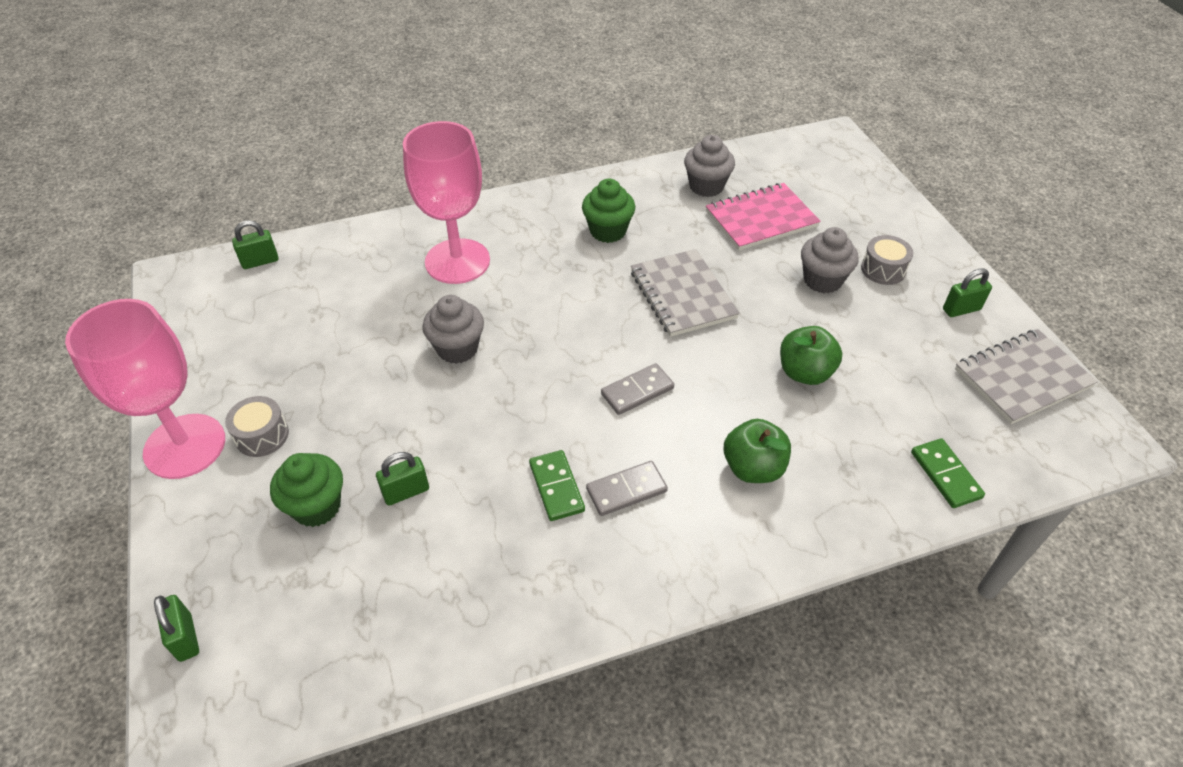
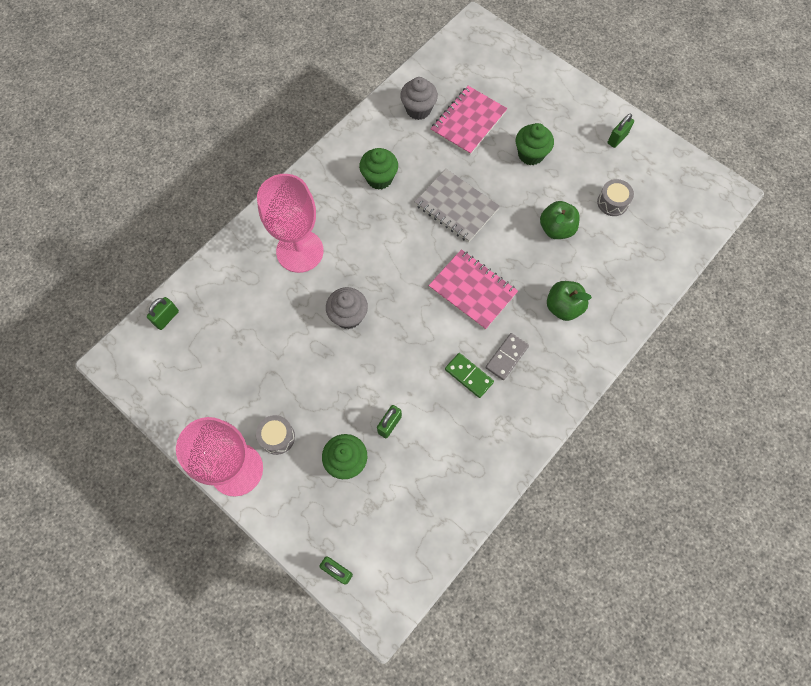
camera: 30 degrees left, 20 degrees up
(637, 391) = (472, 290): grey domino -> pink notebook
(822, 280) = (530, 154): grey cupcake -> green cupcake
(883, 269) = (560, 128): grey drum -> grey drum (612, 202)
(945, 475) = (660, 259): green domino -> none
(1022, 378) = (669, 173): grey notebook -> none

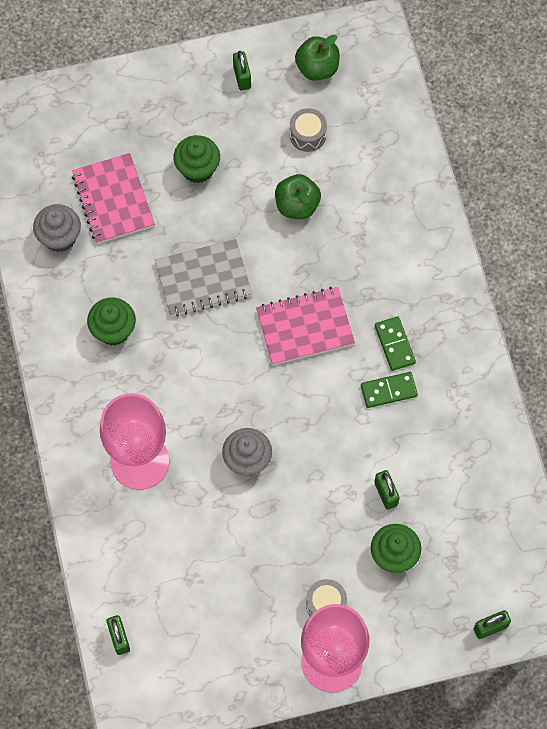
camera: 55 degrees left, 0 degrees up
(506, 357) = (394, 344): grey domino -> green domino
(563, 307) = (382, 259): green apple -> green apple (317, 68)

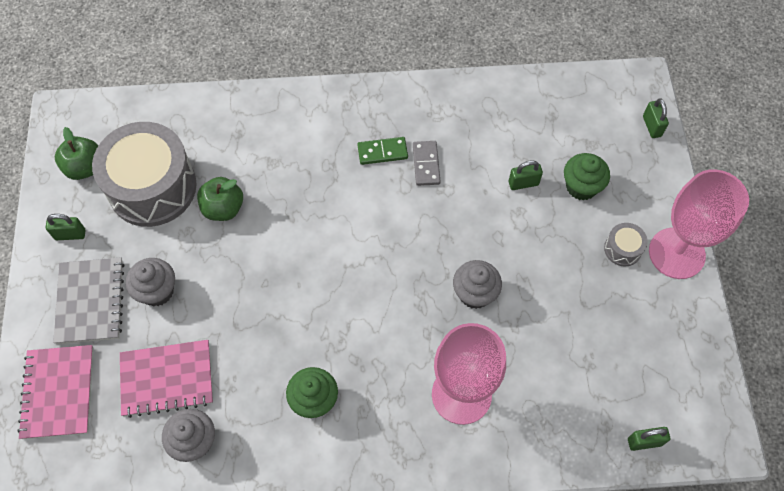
camera: 80 degrees left, 5 degrees down
(197, 169) = (157, 291): green cupcake -> grey cupcake
(203, 279) = (279, 304): grey notebook -> grey notebook (91, 301)
(305, 327) = (349, 222): pink notebook -> pink notebook (58, 392)
(307, 135) = (152, 187): grey drum -> grey drum, size x2.42
(389, 391) = (426, 164): green domino -> grey domino

